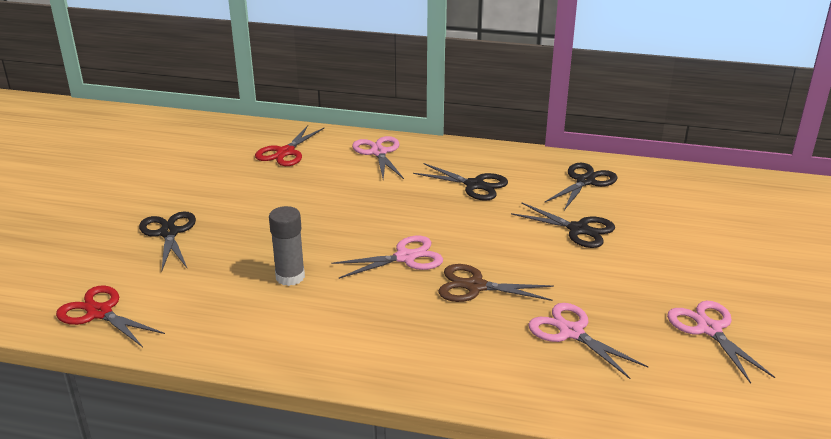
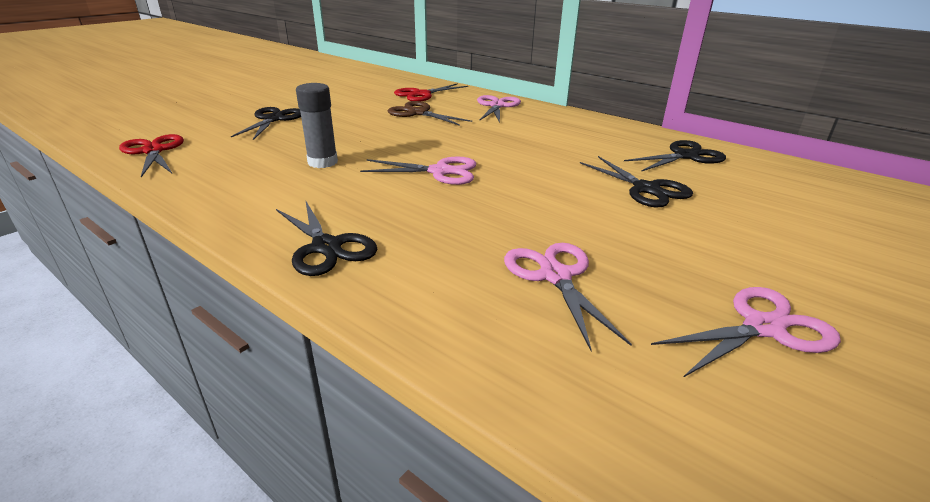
camera: 25 degrees right, 0 degrees up
(474, 185) = (563, 138): black scissors -> black scissors (326, 247)
(475, 286) = (484, 208): brown scissors -> brown scissors (418, 113)
(709, 329) = (763, 328): pink scissors -> pink scissors turned 60 degrees clockwise

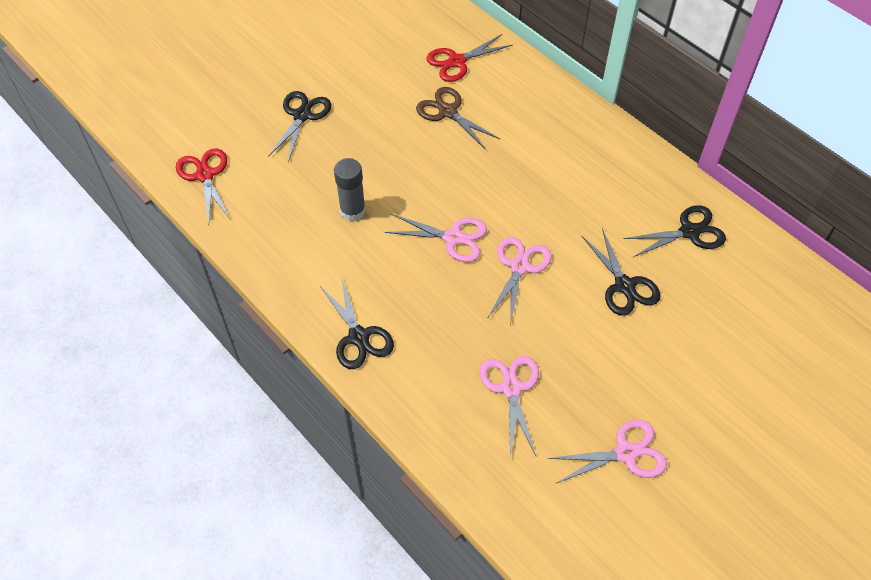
camera: 10 degrees right, 25 degrees up
(497, 106) = (535, 100): pink scissors -> pink scissors (519, 267)

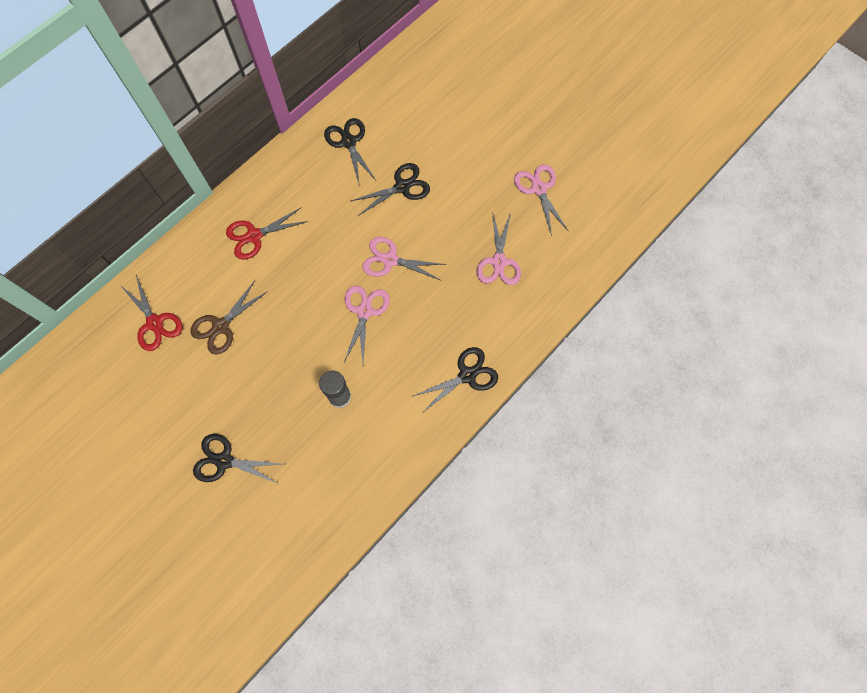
camera: 95 degrees left, 15 degrees up
(205, 175) = (303, 542): red scissors -> red scissors (254, 236)
(511, 388) = (499, 262): pink scissors -> pink scissors turned 75 degrees counterclockwise

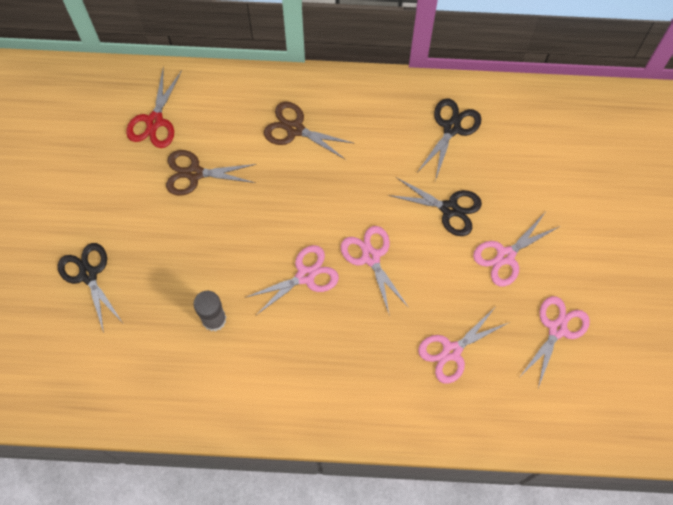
camera: 50 degrees right, 0 degrees up
(254, 236) = (295, 129): red scissors -> brown scissors
(464, 180) = (506, 256): none -> pink scissors
(467, 375) = (321, 409): black scissors -> none

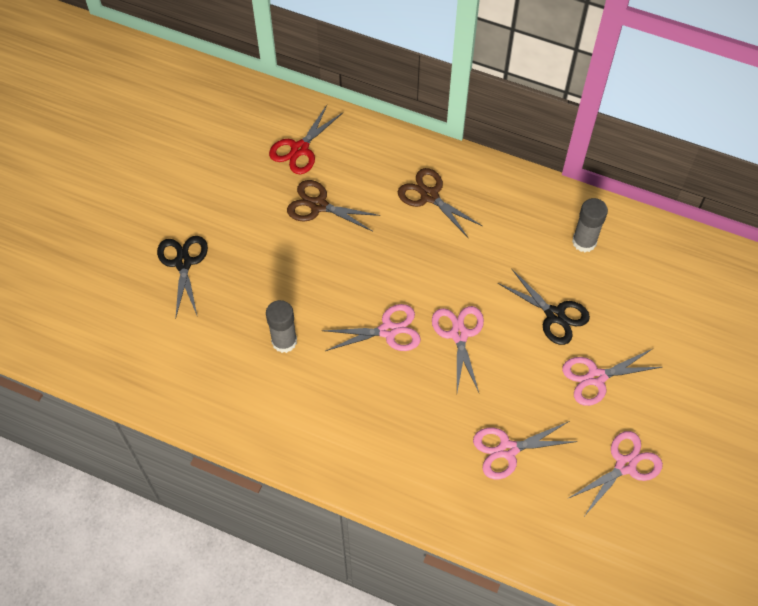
camera: 20 degrees right, 10 degrees down
(451, 128) = (584, 242): black scissors -> grey glue stick

